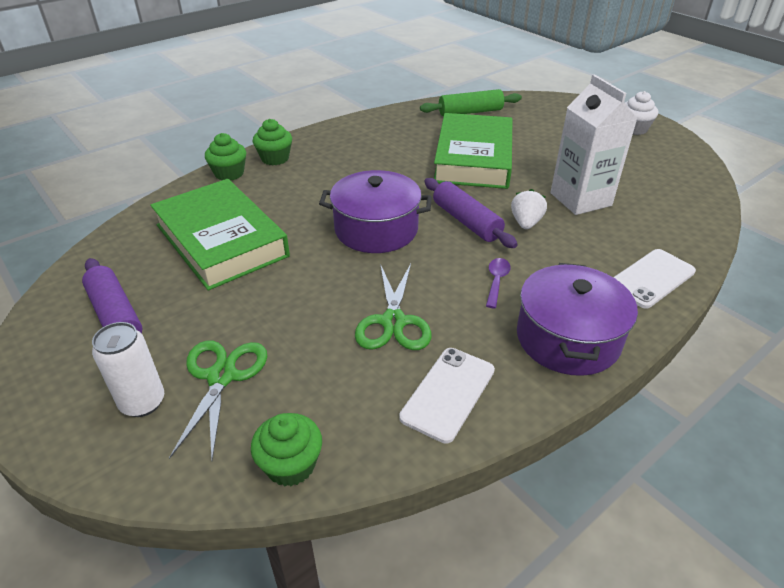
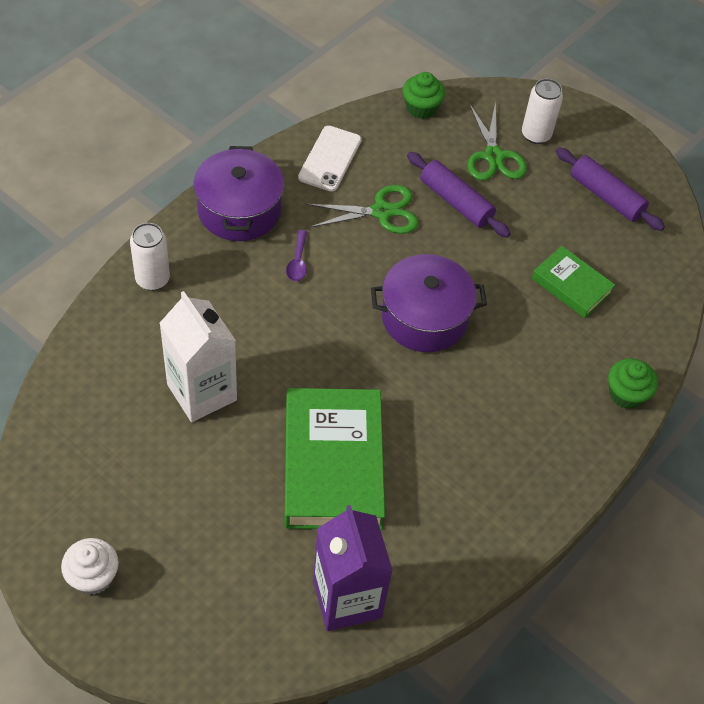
camera: 165 degrees right, 15 degrees up
(221, 240) = (571, 285): green book -> green book, size x0.53
(275, 158) = (588, 432): green cupcake -> none
(393, 322) = (381, 212): green scissors -> green scissors turned 90 degrees clockwise
(466, 221) = (332, 340): purple rolling pin -> purple rolling pin (456, 202)
(470, 112) = (347, 598): green rolling pin -> purple carton
(526, 223) = (267, 344): white strawberry -> none
(651, 278) = (152, 279): white phone -> white can

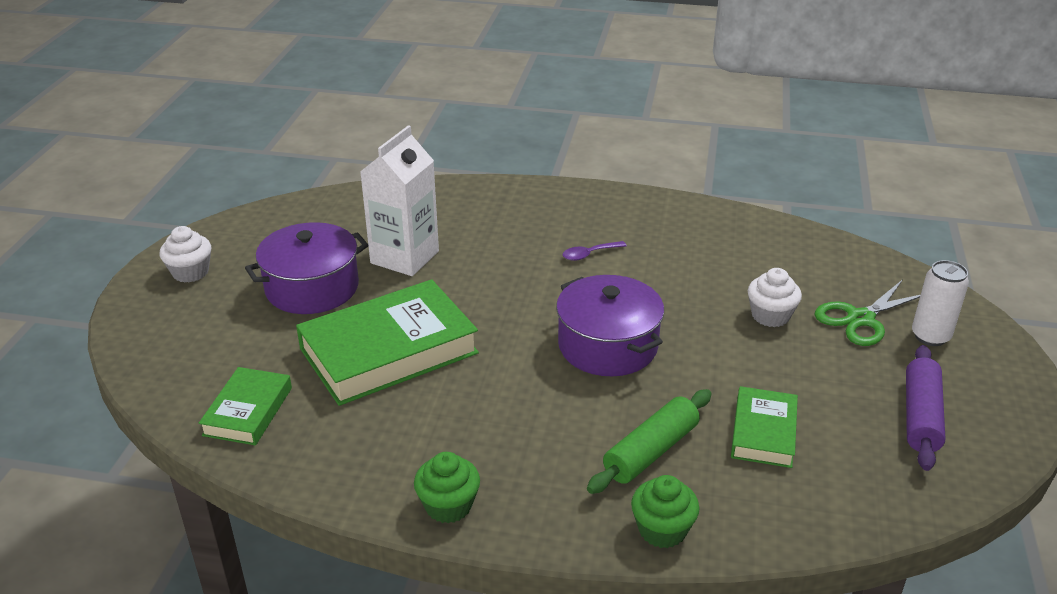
camera: 65 degrees right, 20 degrees down
(152, 279) = (493, 196): white can -> none
(239, 210) = (609, 208): purple pot -> purple pot (312, 288)
(330, 159) = (723, 230): white phone -> none
(347, 598) = (248, 411): purple carton -> green book
(381, 212) = (701, 277): green scissors -> none
(421, 108) = (854, 255): green cupcake -> green cupcake (448, 506)
(456, 202) = (770, 316): purple rolling pin -> white cupcake
(552, 358) = (651, 451): none -> green rolling pin

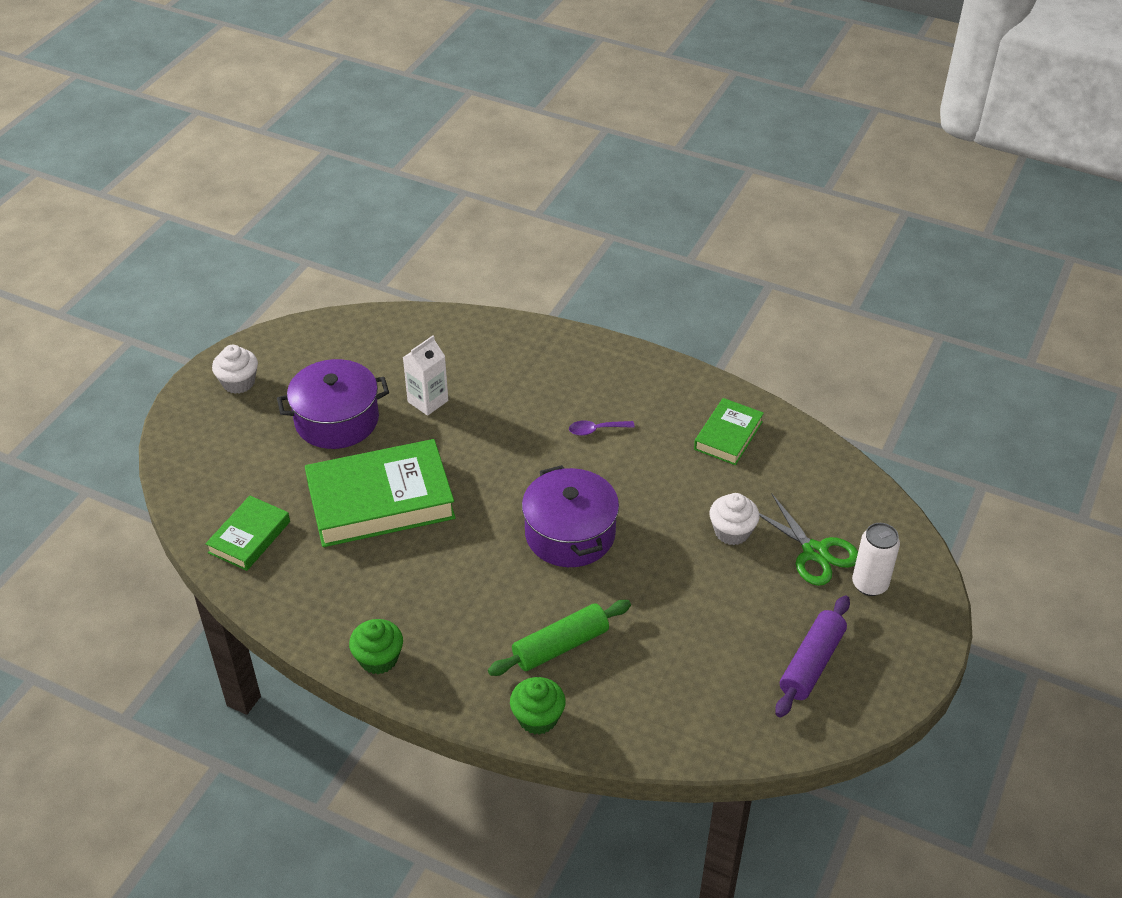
camera: 15 degrees right, 10 degrees up
(404, 257) = (428, 401): white carton -> white carton, size x0.63
(763, 432) = (664, 648): green book -> green book (728, 435)
(861, 319) = (815, 552): green scissors -> green scissors turned 105 degrees counterclockwise

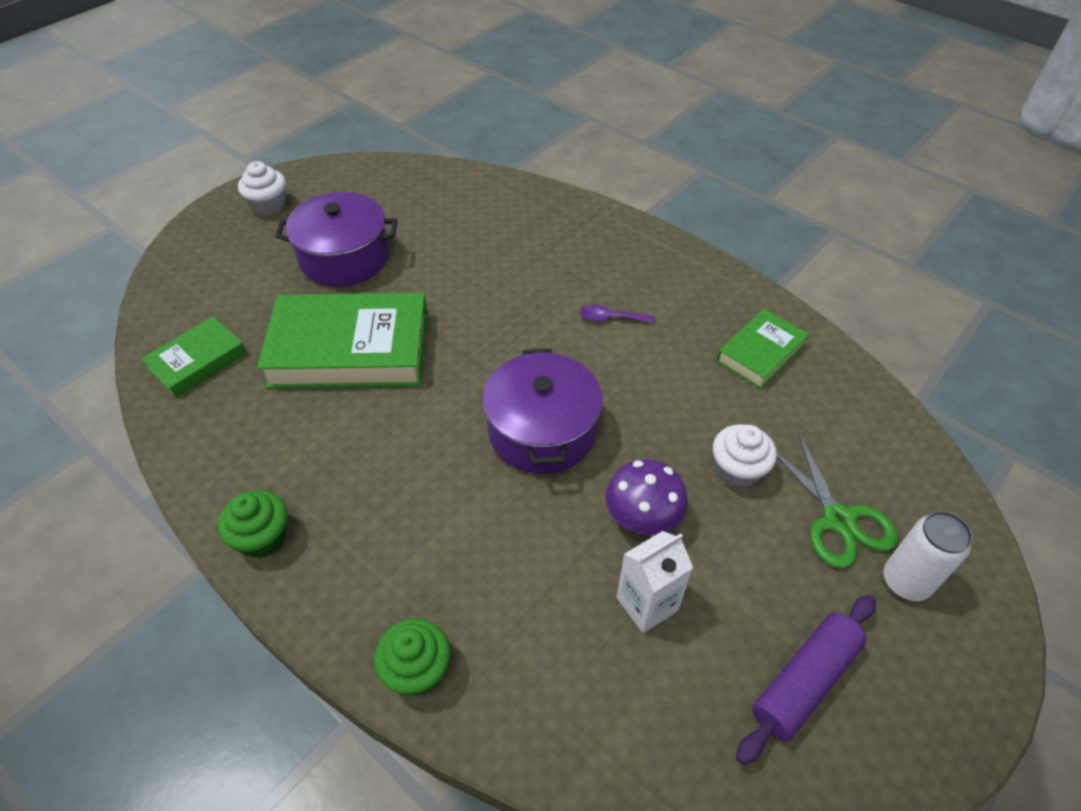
camera: 15 degrees right, 5 degrees up
(428, 401) = (443, 255): white carton -> white carton (647, 604)
(560, 646) = (482, 573): green rolling pin -> none
(669, 580) = (642, 516): none -> purple mushroom

